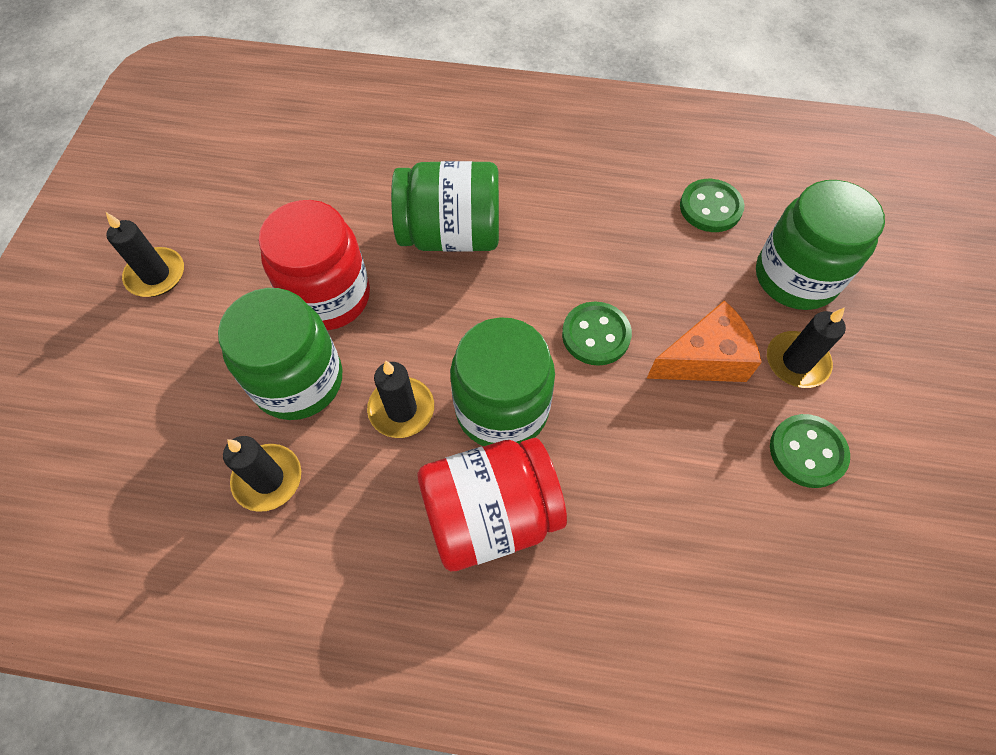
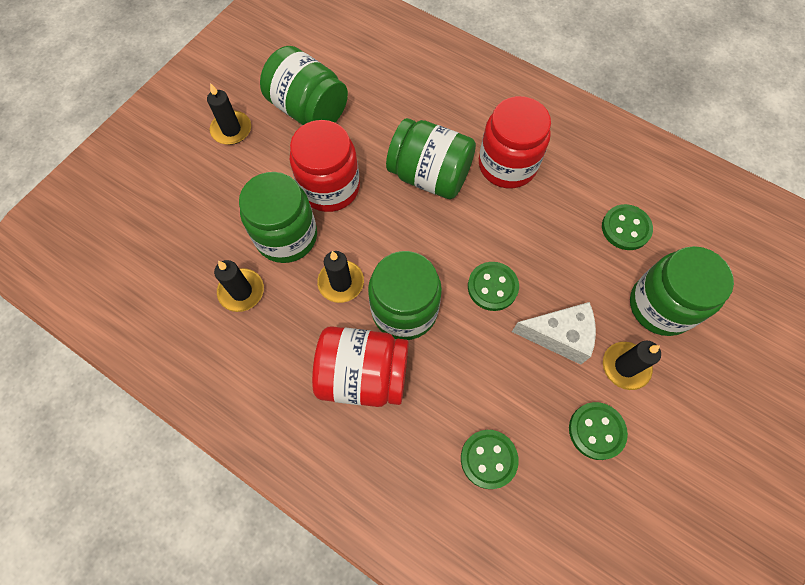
camera: 25 degrees right, 5 degrees up
(253, 212) = (309, 109): none -> green jar
(538, 188) = (507, 165): none -> red jar
(702, 547) = (488, 459): none -> green button
(704, 359) = (559, 336): orange cheese -> white cheese

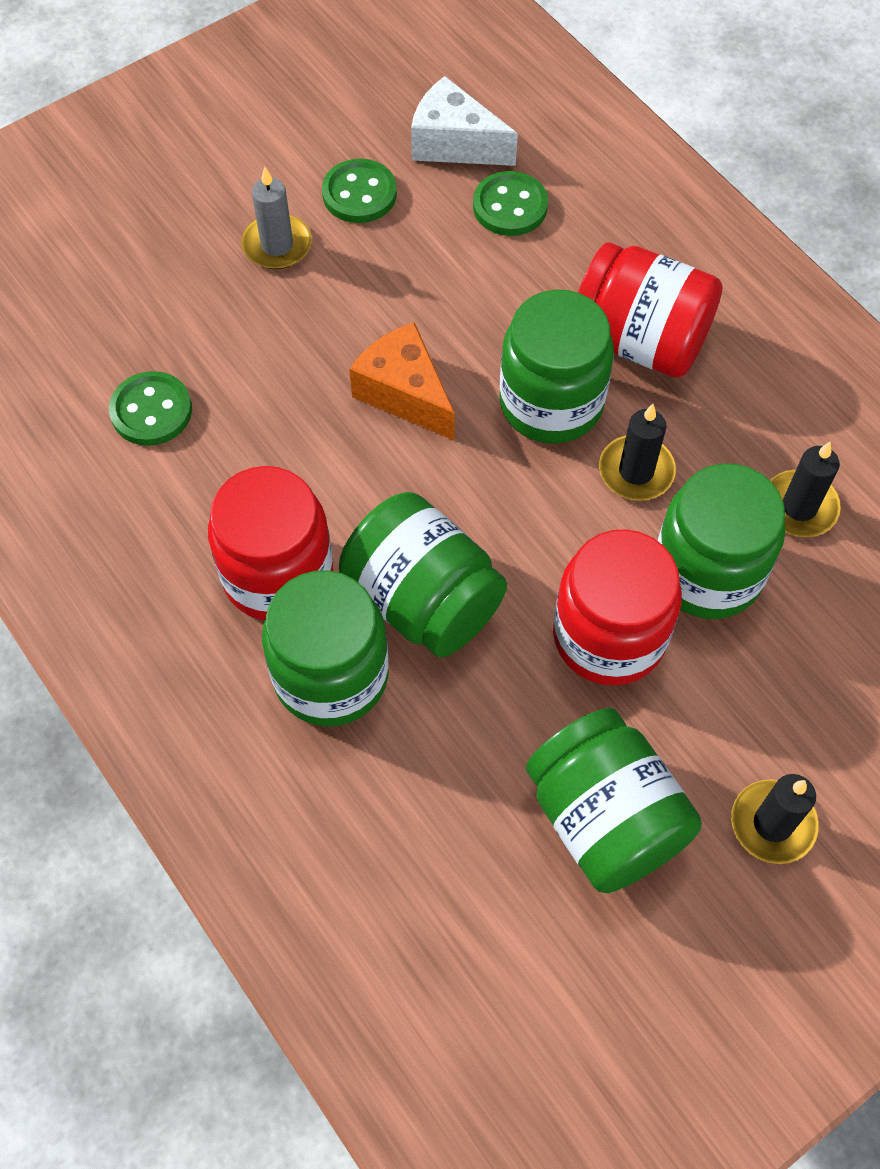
camera: 160 degrees left, 5 degrees down
(492, 287) = (405, 393): green button -> orange cheese
(559, 336) = (344, 304): white cheese -> white cheese (454, 143)
(625, 366) = (277, 245): black candle -> grey candle
(660, 306) = (178, 296): green jar -> green jar (331, 675)

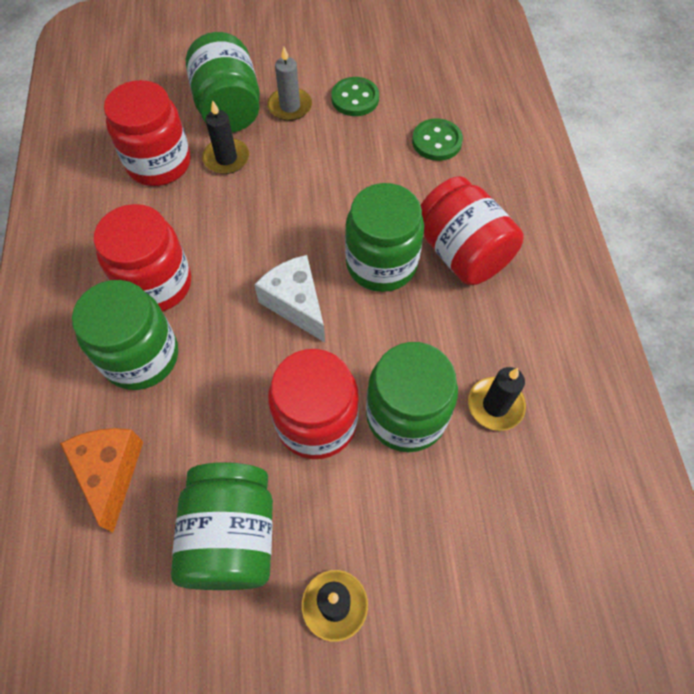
camera: 30 degrees right, 0 degrees up
(151, 411) = (159, 163): green button -> red jar
(405, 393) = (300, 218): orange cheese -> orange cheese (110, 472)
(423, 599) = (224, 340): green jar -> green jar (229, 108)
(454, 143) = (429, 94): white cheese -> white cheese (296, 304)
(636, 471) = (405, 329): black candle -> black candle (226, 158)

